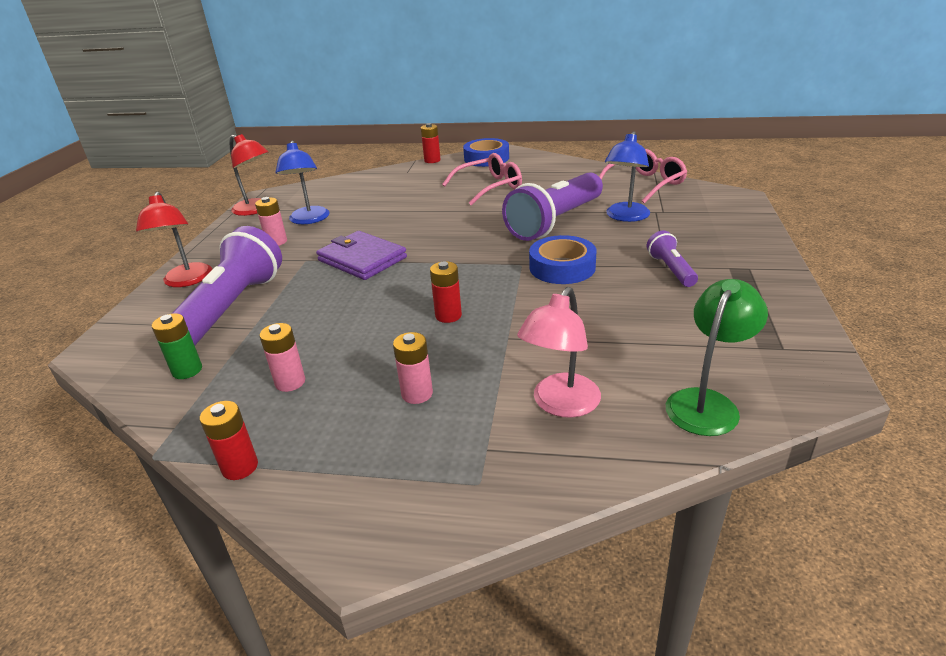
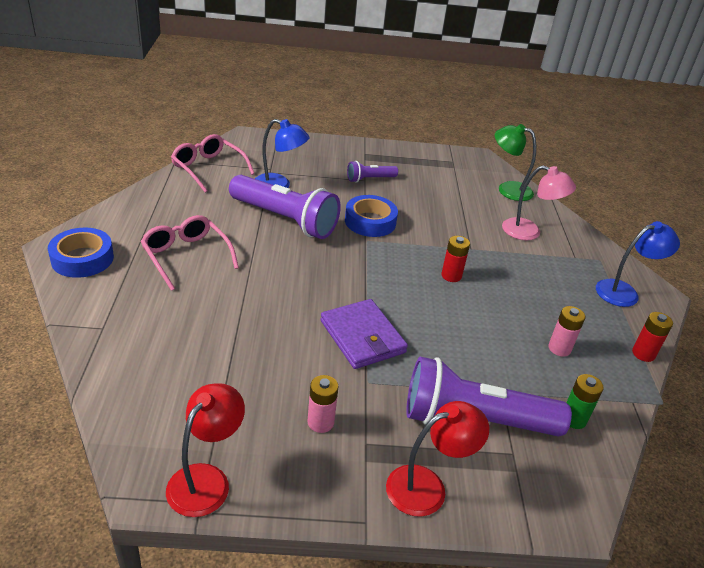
camera: 105 degrees left, 5 degrees up
(309, 220) = (255, 403): blue lamp -> blue lamp (624, 292)
(362, 259) = (362, 337): purple wallet -> purple wallet turned 60 degrees counterclockwise
(417, 394) = (544, 285): pink battery -> none
(432, 160) = (64, 306): red battery -> none

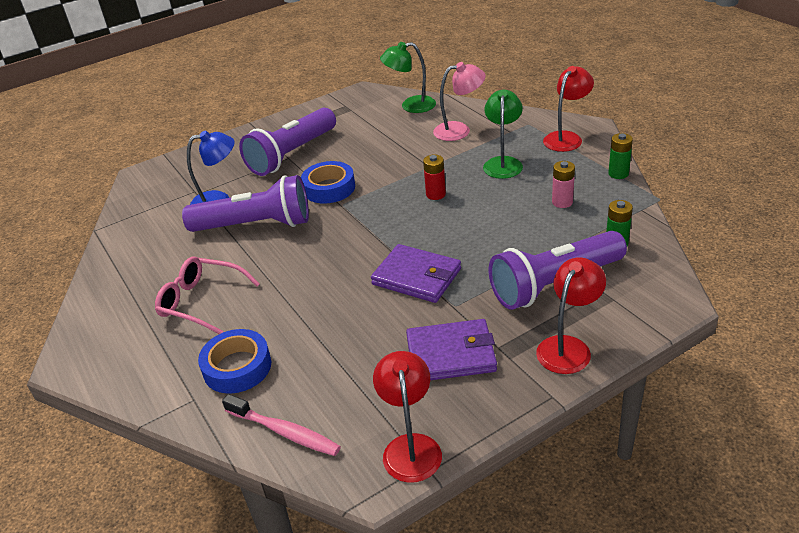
camera: 25 degrees left, 0 degrees up
(82, 259) = (105, 358): blue tape -> blue tape (237, 367)
(132, 398) = (284, 432): none -> pink toothbrush
(208, 168) = (135, 220): pink glasses -> none
(320, 422) = (451, 354): pink battery -> purple wallet
(370, 179) = (292, 155): purple flashlight -> purple flashlight, size x2.06
(539, 282) = (503, 163): none -> green lamp
(624, 292) = (566, 138): blue lamp -> red lamp
(643, 354) = (618, 174): red battery -> green battery

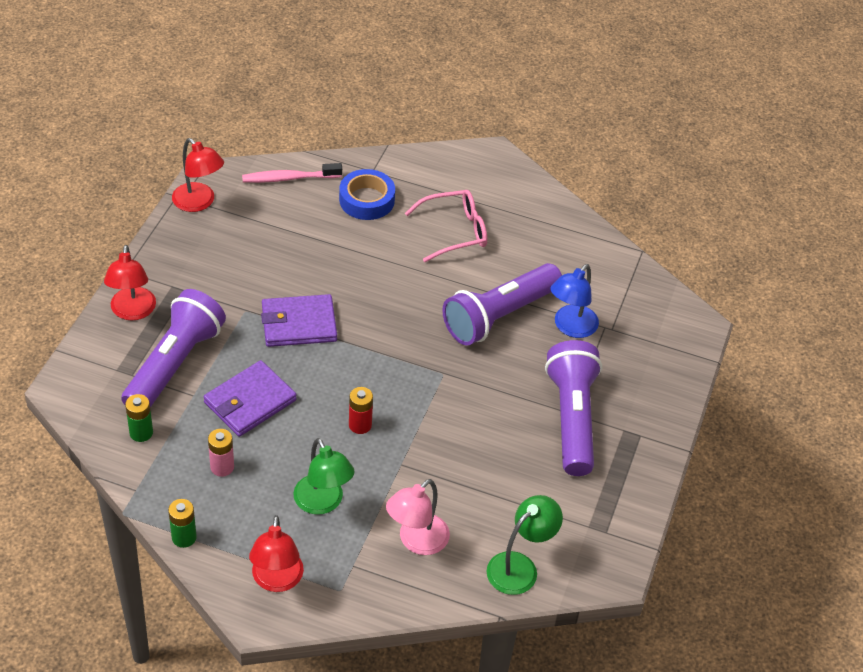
camera: 135 degrees right, 10 degrees up
(329, 188) = (478, 388): blue tape -> none
(451, 354) = (218, 271): purple wallet -> purple wallet (250, 401)

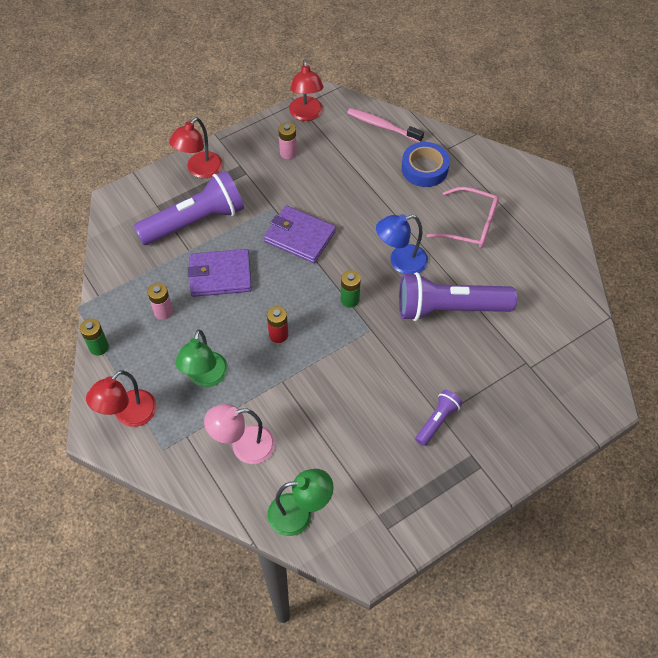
camera: 40 degrees right, 10 degrees up
(141, 433) = (135, 258): green battery -> green battery (350, 299)
(214, 249) = (288, 153): none -> pink battery
(570, 327) = (498, 348): blue lamp -> blue lamp (400, 262)
(571, 418) = (437, 421): purple flashlight -> purple flashlight, size x0.49

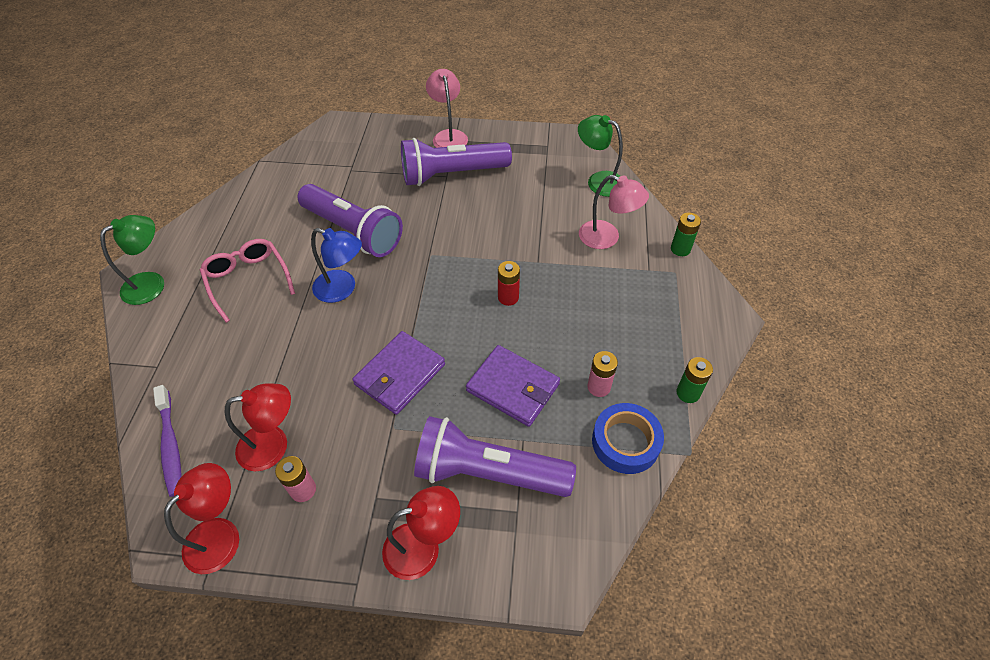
camera: 140 degrees left, 5 degrees down
(129, 415) = (691, 314): red lamp -> red lamp (273, 445)
(205, 377) = (601, 303): green lamp -> green lamp (152, 283)
(299, 236) = (400, 374): purple wallet -> purple wallet turned 60 degrees clockwise
(350, 299) = (420, 287): green battery -> green battery (680, 249)
(382, 126) = (171, 445): pink toothbrush -> purple toothbrush
(424, 169) = (206, 360): blue tape -> blue tape (625, 442)
(437, 421) = (452, 175): purple flashlight -> purple flashlight, size x2.06
(491, 468) = (448, 136): none -> pink lamp

